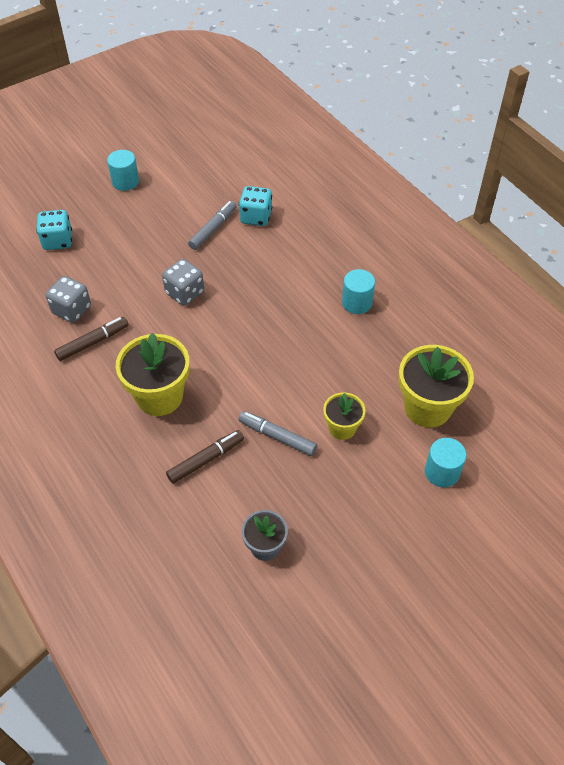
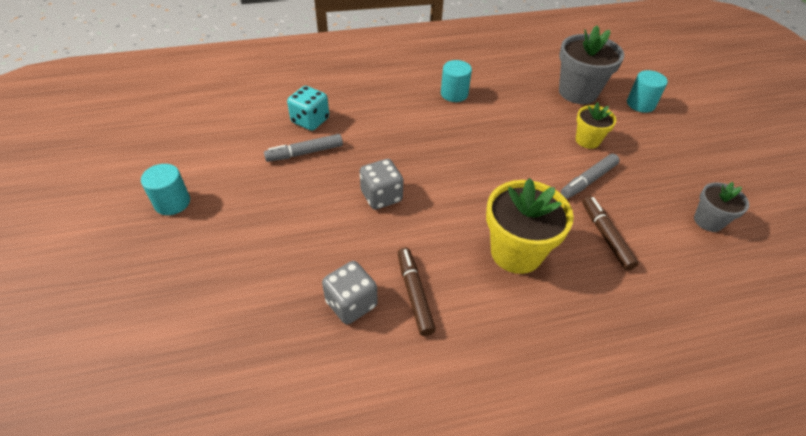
camera: 70 degrees left, 5 degrees down
(57, 241) = (221, 292): turquoise dice -> none
(213, 229) = (305, 153): grey marker -> grey marker turned 75 degrees counterclockwise
(427, 408) = (578, 92): yellow flower pot -> grey flower pot

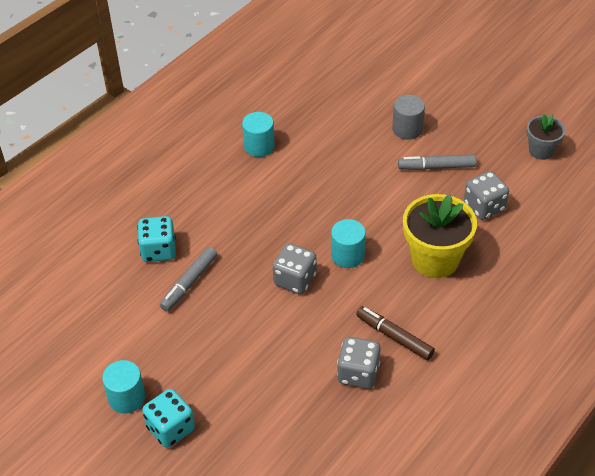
camera: 35 degrees left, 0 degrees up
(170, 245) = (171, 428): none -> turquoise dice
(578, 92) = (361, 83): grey flower pot -> none
(587, 140) = (407, 129): yellow flower pot -> grey cylinder
(588, 180) = (436, 167): grey marker -> grey marker turned 75 degrees clockwise
(606, 236) = (484, 207): brown marker -> grey dice
(640, 104) = (420, 67): turquoise cylinder -> turquoise cylinder (347, 255)

